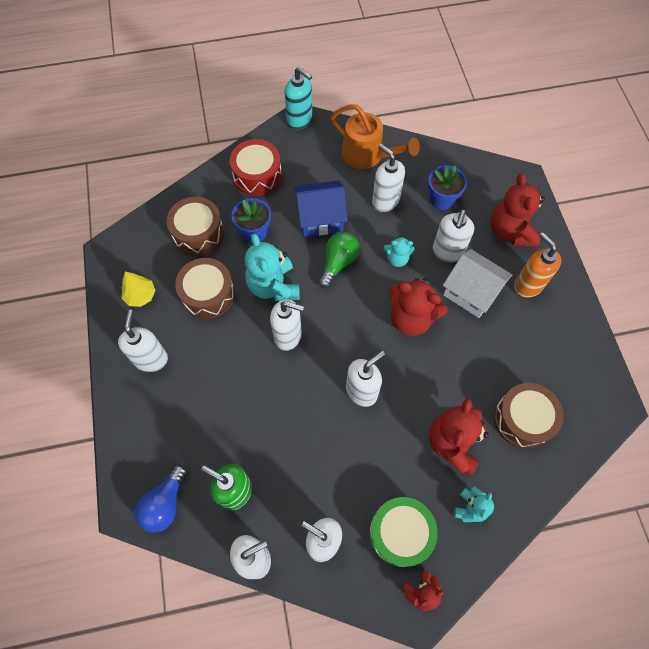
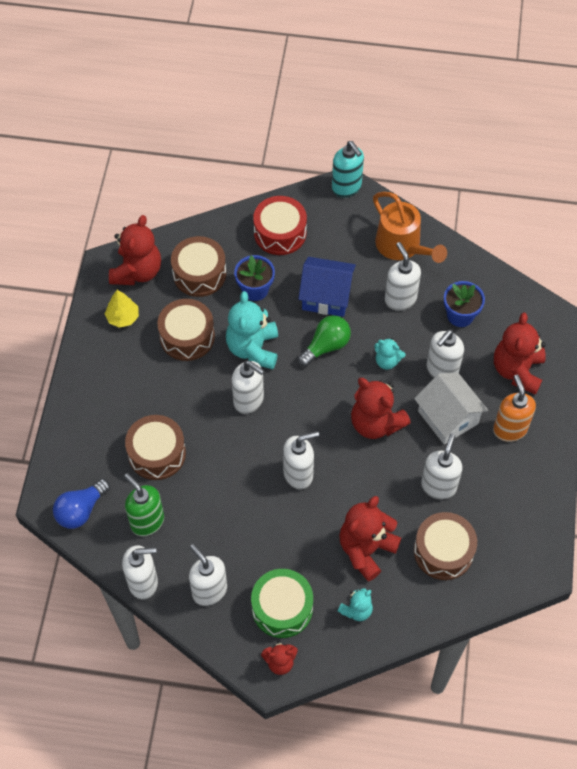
camera: 20 degrees right, 5 degrees down
(139, 249) = (137, 271): none -> red teddy bear
(151, 359) = (112, 380): white soap dispenser -> white soap dispenser (438, 486)
(220, 418) = (157, 453): none -> brown drum

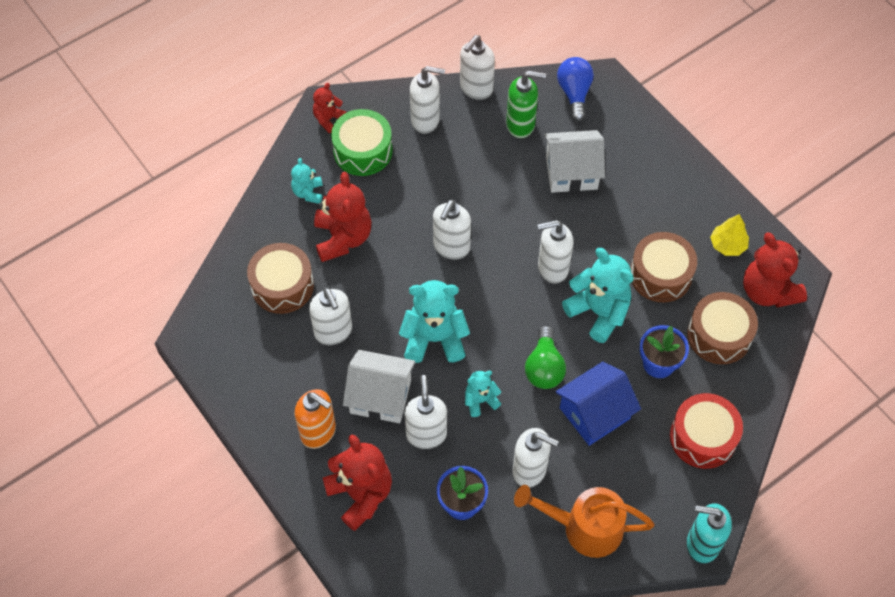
camera: 135 degrees right, 0 degrees up
(157, 453) = (571, 172): brown drum -> white house
(375, 423) = (434, 339): red teddy bear -> turquoise teddy bear

